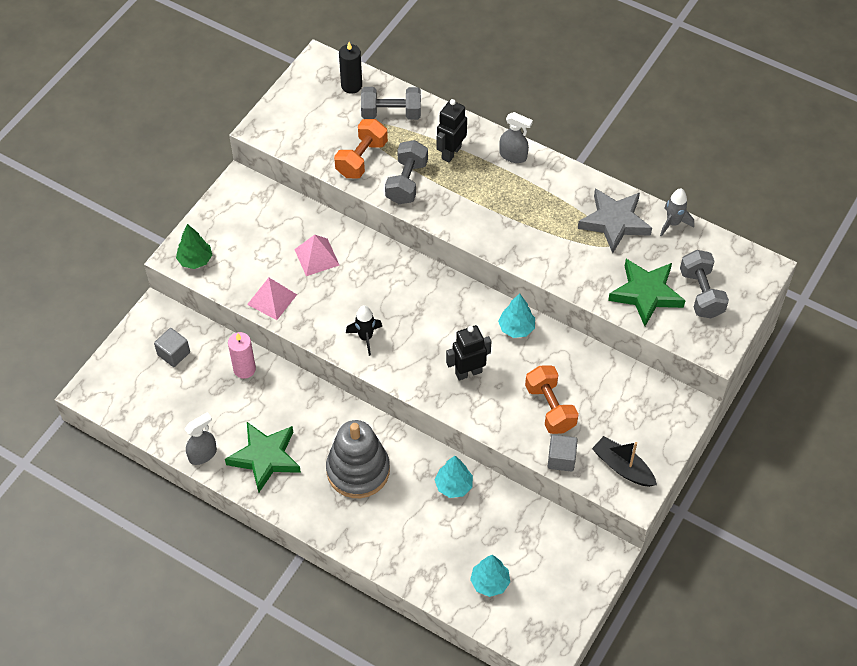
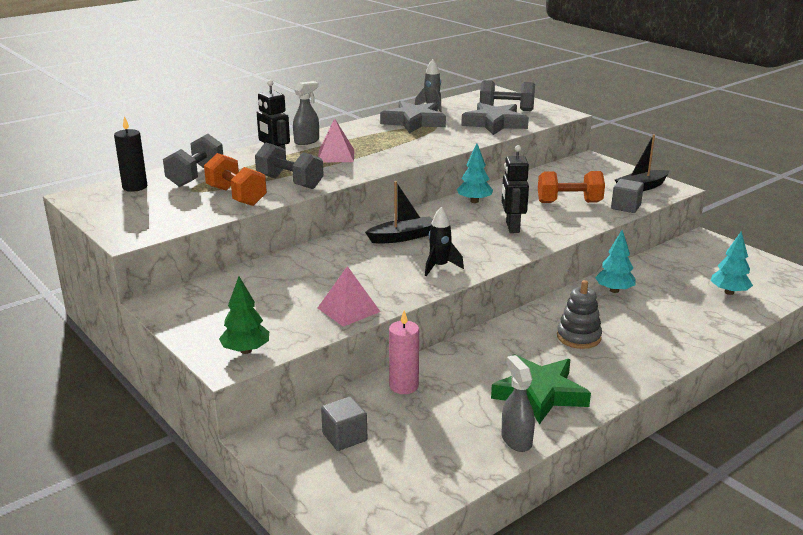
camera: 70 degrees left, 30 degrees down
(317, 257) = (312, 275): pink pyramid -> pink pyramid (336, 155)
(358, 470) = (578, 337): grey stacking toy -> grey stacking toy, size x0.60
(412, 295) = (403, 237): none -> black boat
(646, 294) = (495, 123): green star -> grey star

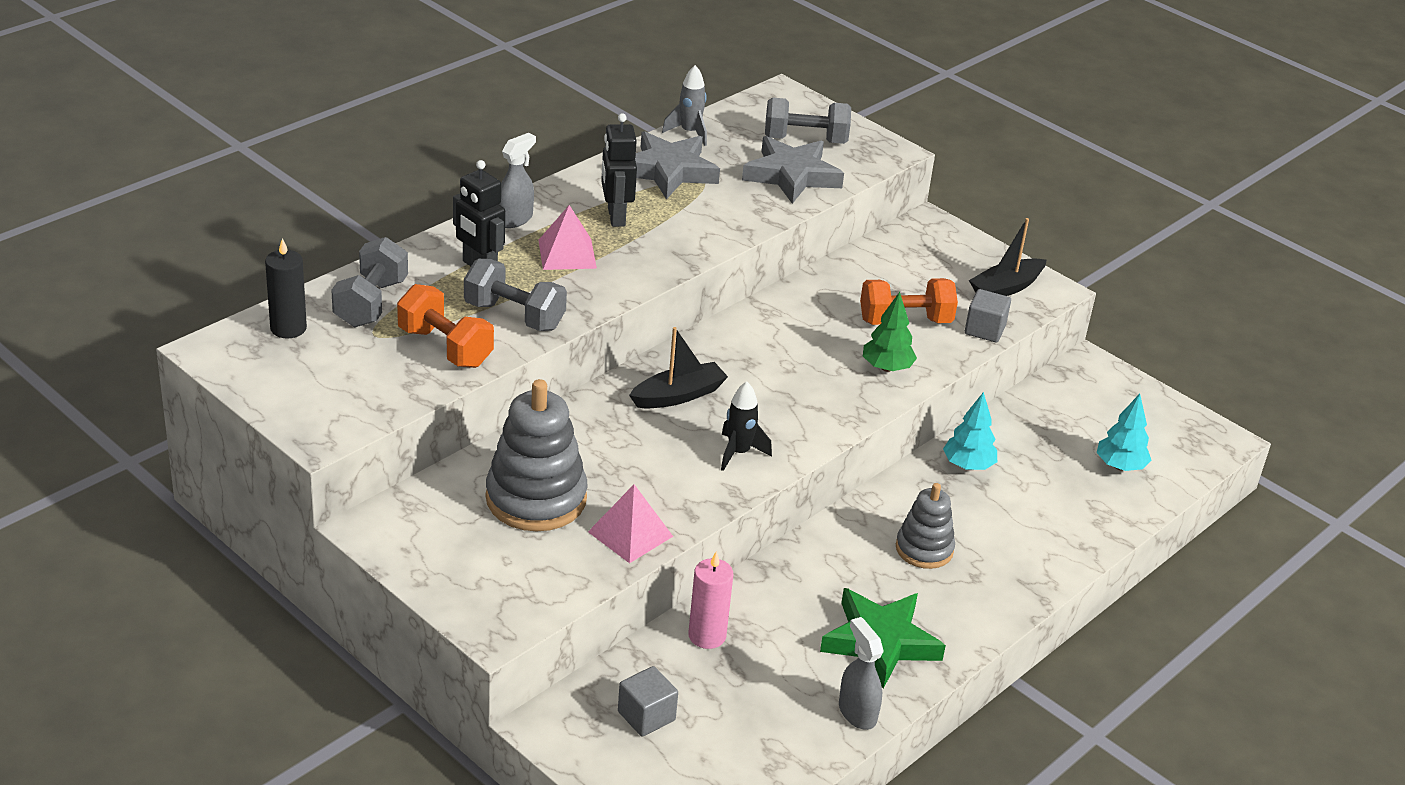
camera: 10 degrees left, 10 degrees up
(246, 350) = (512, 607): green tree -> green tree (886, 368)
(285, 289) = (536, 498): none -> grey stacking toy
(474, 201) = (769, 319): turquoise tree -> none
(512, 227) = (829, 374): black robot -> black robot (616, 217)

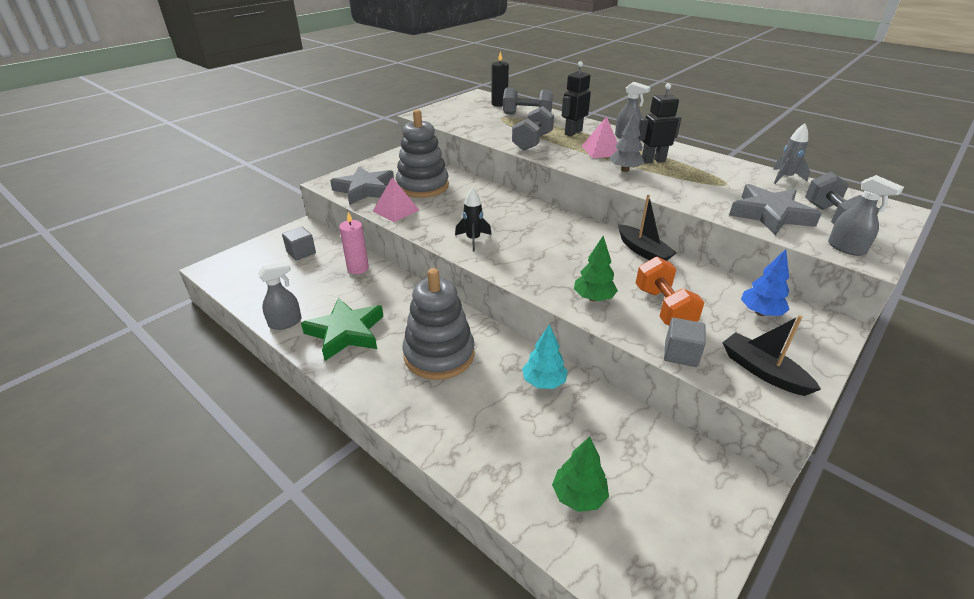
camera: 90 degrees right, 0 degrees up
(445, 347) = (497, 130): orange dumbbell -> none
(646, 248) = (625, 170): none -> grey tree
(669, 171) = (725, 173): grey star -> grey star (365, 190)
(678, 395) = (524, 219): black boat -> black boat (643, 251)
(870, 155) = (846, 248): none -> grey spray bottle
(910, 259) = (760, 312): none -> blue tree
(924, 549) = (439, 355): grey stacking toy -> grey stacking toy, size x1.66
(1120, 466) = (579, 496): turquoise tree -> green tree

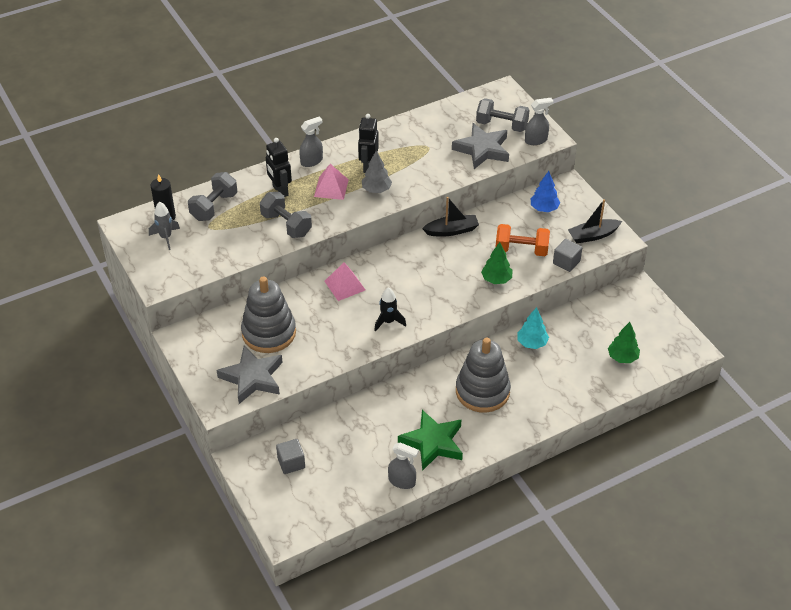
camera: 70 degrees left, 10 degrees up
(285, 322) = (402, 481): grey spray bottle -> grey spray bottle turned 120 degrees clockwise
(358, 268) = (341, 423): pink candle -> none
(396, 210) = (309, 362): pink pyramid -> pink pyramid (345, 285)
(785, 178) = (435, 113): grey rocket -> grey rocket (166, 237)

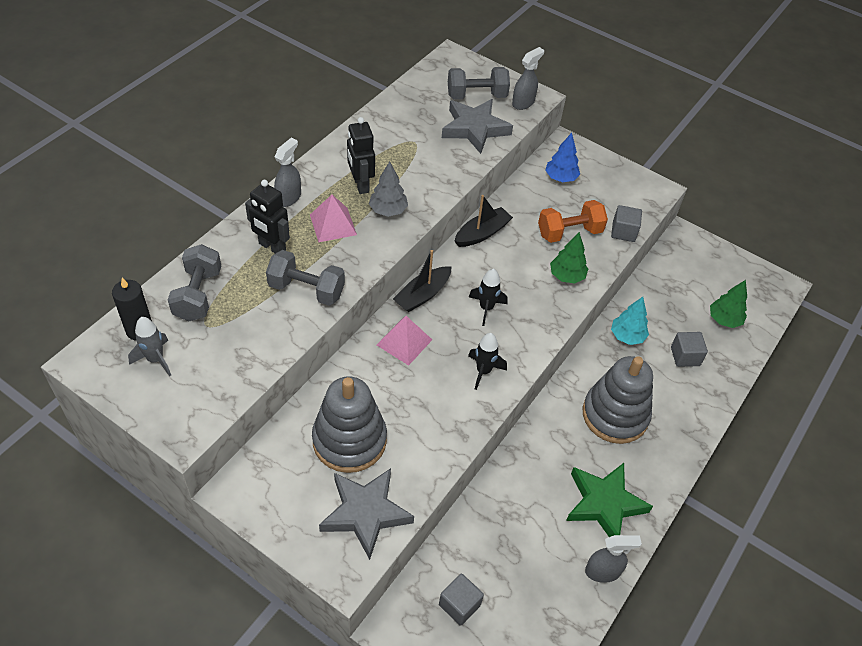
camera: 30 degrees left, 5 degrees up
(419, 282) = (486, 308): none -> black rocket
(569, 372) = (685, 356): none -> grey cube
(593, 235) = (628, 193): black boat -> black boat (422, 295)

